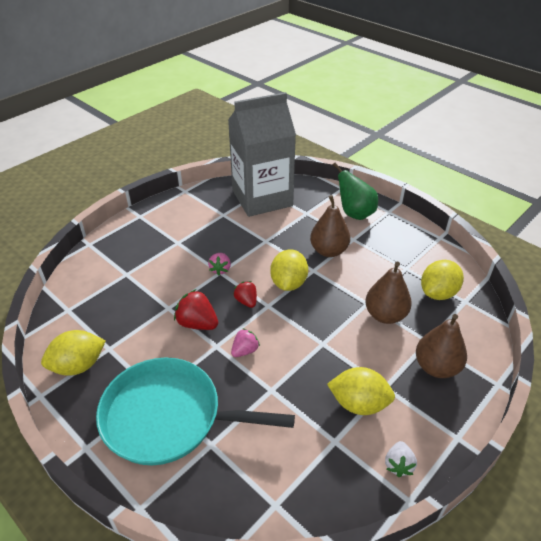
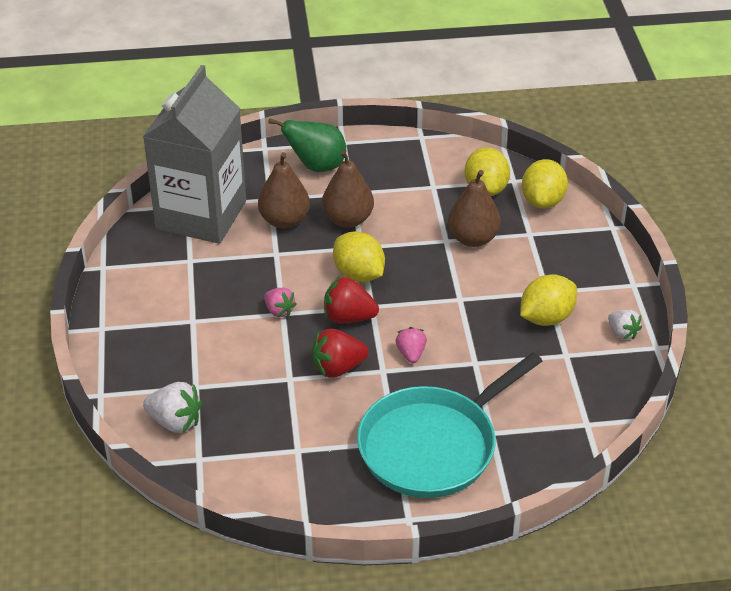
camera: 50 degrees left, 0 degrees up
(78, 365) = (296, 483): yellow lemon -> yellow lemon (542, 201)
(90, 283) = (175, 422): none -> white strawberry
(246, 301) = (348, 317): red strawberry -> red strawberry, size x1.55
(436, 367) = (560, 248): brown pear -> brown pear (284, 220)

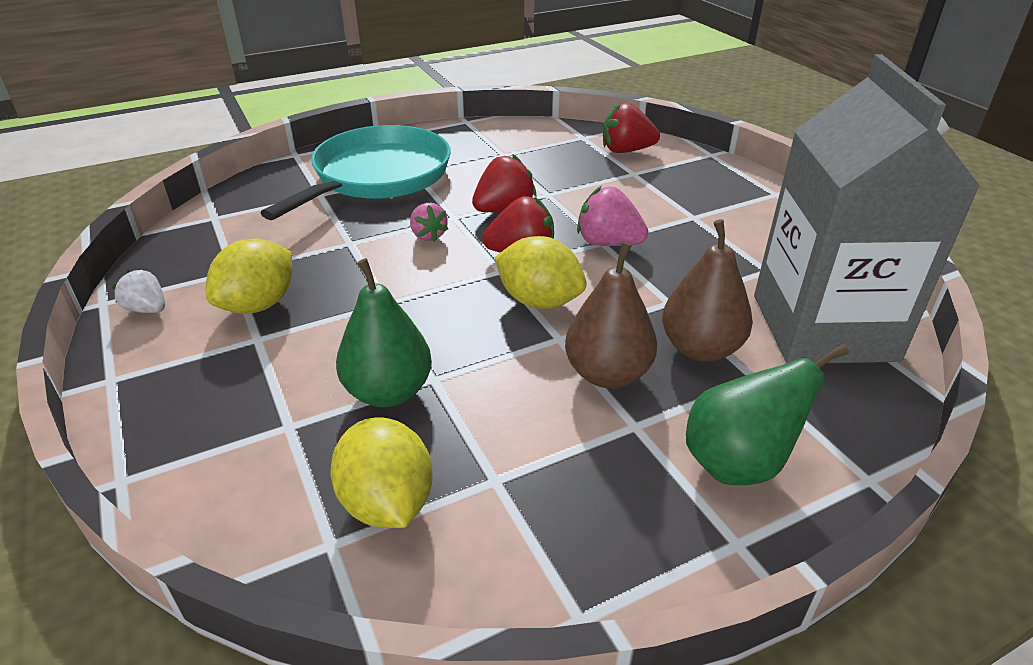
camera: 160 degrees right, 5 degrees down
(175, 422) = (626, 151): white strawberry -> red strawberry
(279, 311) = (608, 243): pink strawberry -> pink strawberry, size x1.55
(473, 238) = (388, 392): brown pear -> green pear
(542, 201) = (263, 505): yellow lemon -> none

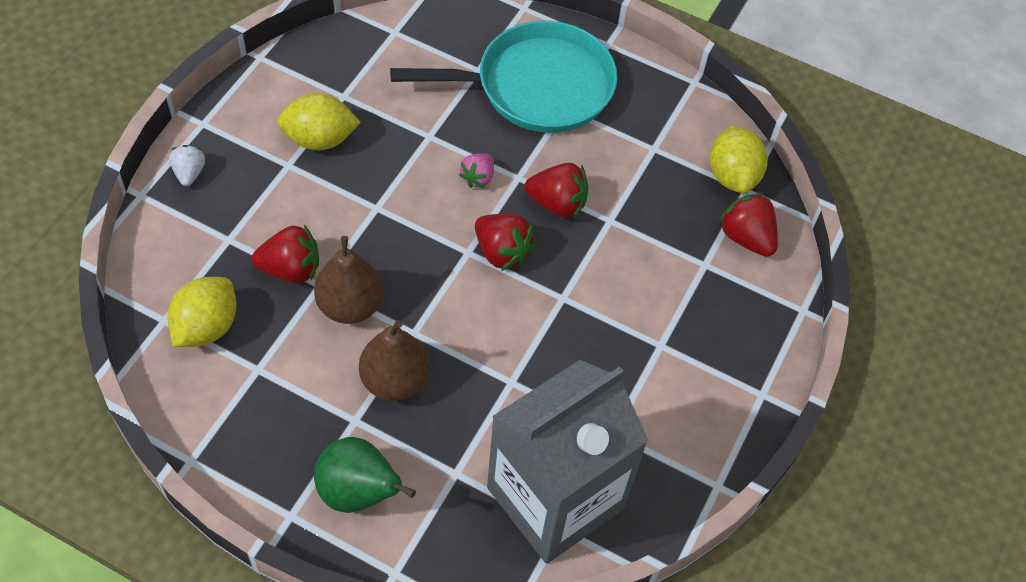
camera: 50 degrees right, 20 degrees up
(147, 309) = (271, 85): white strawberry -> white strawberry (189, 173)
(388, 392) = (291, 269): green pear -> red strawberry
(539, 301) = (448, 297): yellow lemon -> yellow lemon (732, 176)
(608, 243) = (564, 302): pink strawberry -> none
(700, 348) = (466, 425): brown pear -> brown pear (350, 306)

